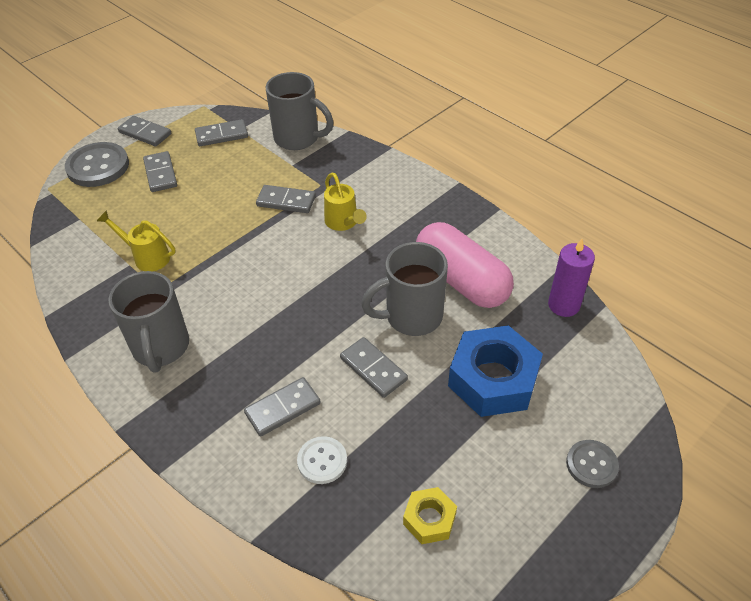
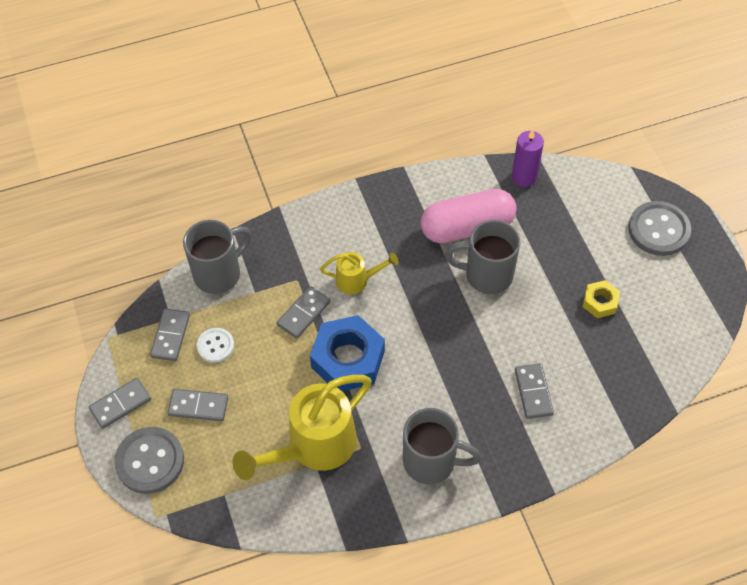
camera: 65 degrees left, 10 degrees up
(147, 257) = (314, 446): yellow watering can -> yellow watering can, size x1.95
(322, 461) = (590, 382): white button -> white button (215, 346)
(373, 369) = (524, 320): grey domino -> none
(411, 316) = (487, 275): grey mug -> grey mug turned 90 degrees clockwise
(429, 519) = (660, 336): yellow nut -> yellow nut (600, 302)
(493, 379) = (568, 251): blue nut -> blue nut (348, 359)
(591, 464) = (658, 230): grey button -> grey button, size x1.73

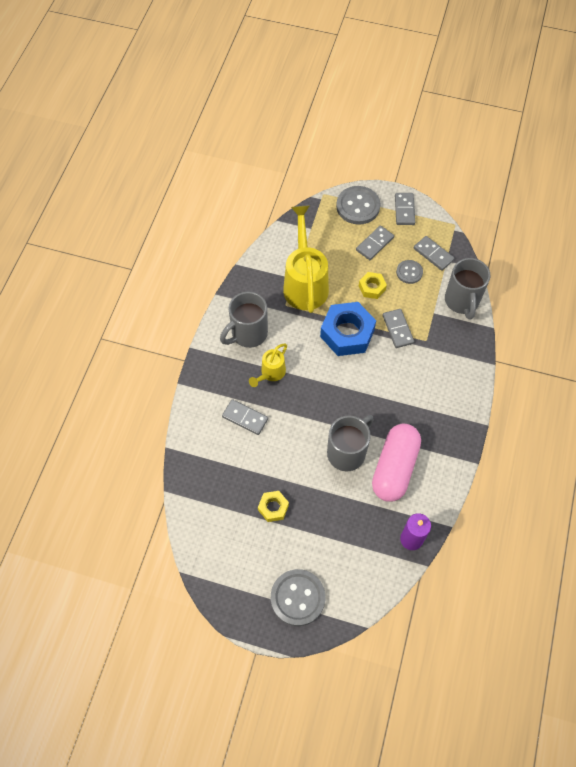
camera: 125 degrees right, 5 degrees up
(215, 346) = (409, 272): white button -> grey button
(266, 371) = (372, 288): none -> yellow nut
(356, 280) = (401, 373): yellow watering can -> yellow watering can (271, 373)

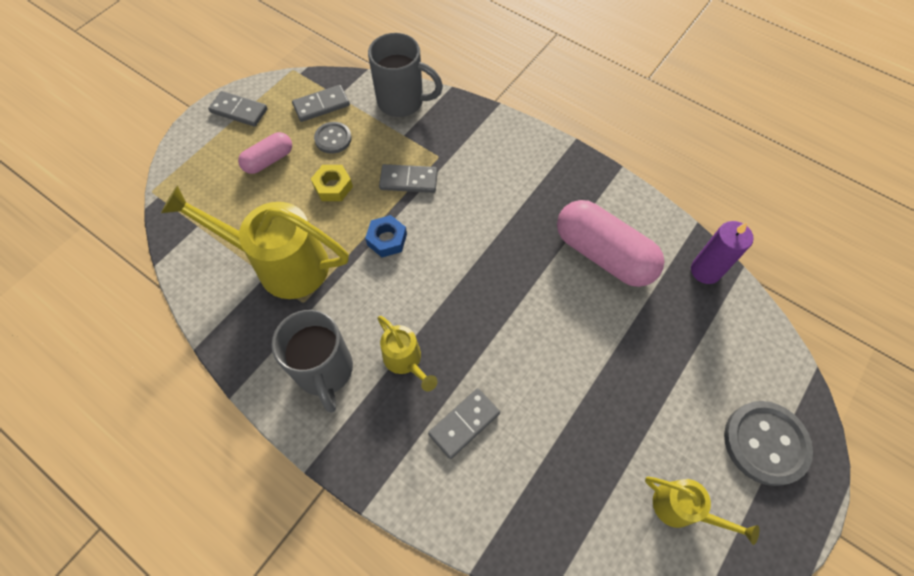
camera: 70 degrees left, 0 degrees up
(238, 552) = (681, 508): none -> yellow watering can
(273, 507) = (621, 431): yellow nut -> none
(347, 333) = (387, 239): blue nut -> blue nut, size x0.51
(347, 452) = (564, 302): grey mug -> none
(358, 206) = (199, 158): grey button -> none
(374, 244) = (269, 160): grey domino -> pink capsule

